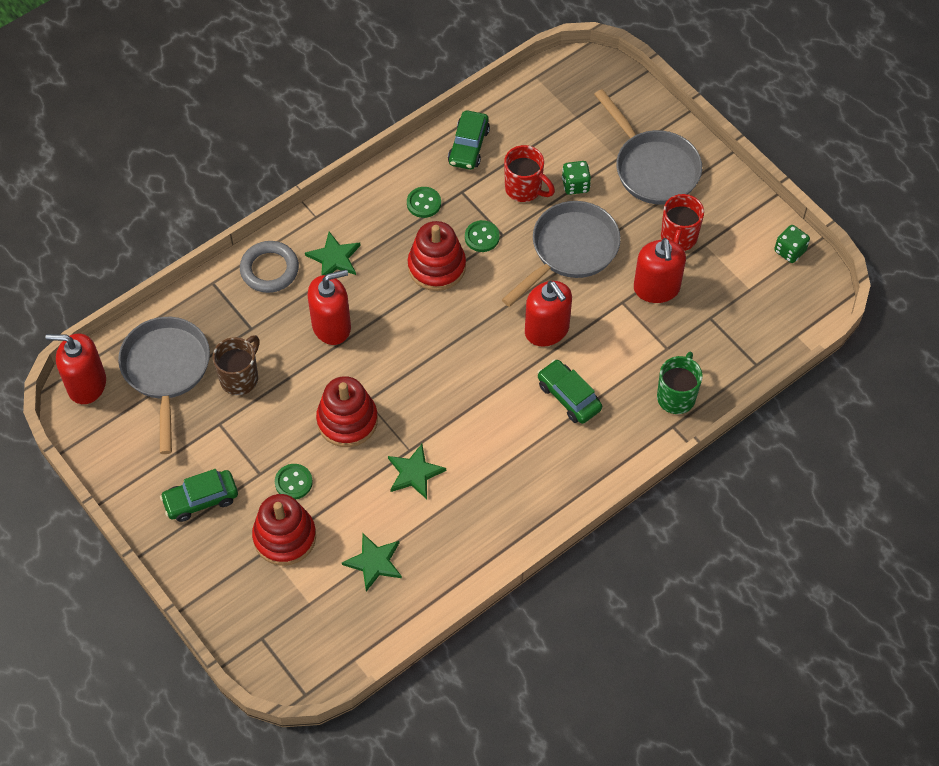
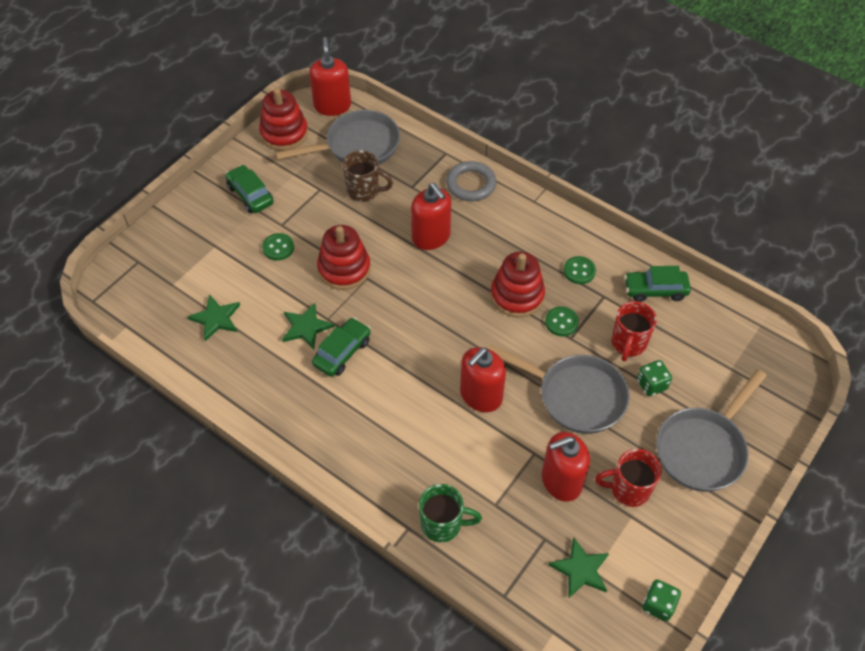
camera: 75 degrees right, 5 degrees down
(285, 537) = (228, 254): red stacking toy -> red stacking toy (284, 133)
(334, 258) = (498, 223): green star -> green star (580, 569)
(569, 396) = (415, 429): green car -> green car (342, 352)

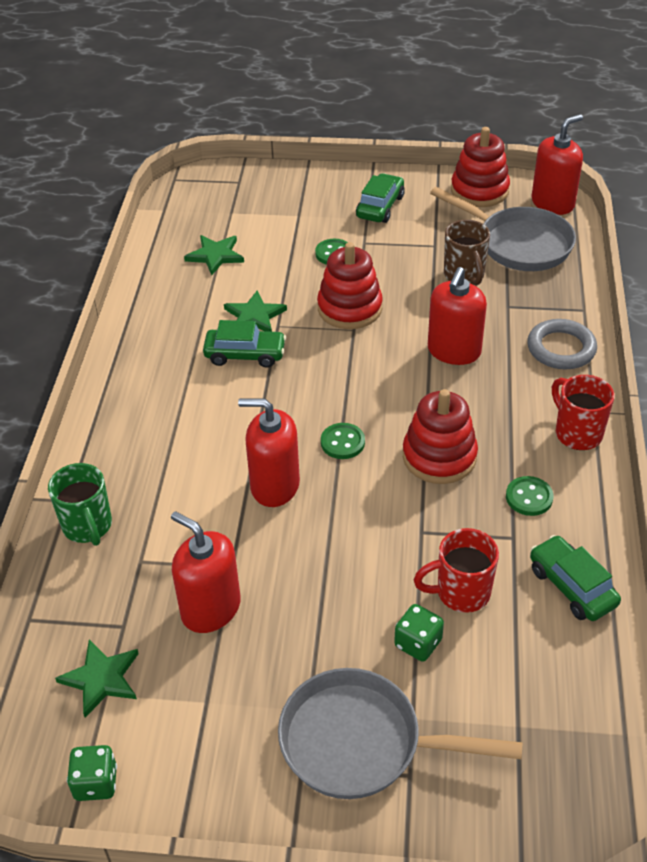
camera: 60 degrees right, 10 degrees down
(561, 322) = (436, 513): green button -> green button (342, 442)
(575, 396) = (340, 571): grey pan -> none
(628, 489) = (242, 682): red mug -> red mug (577, 433)

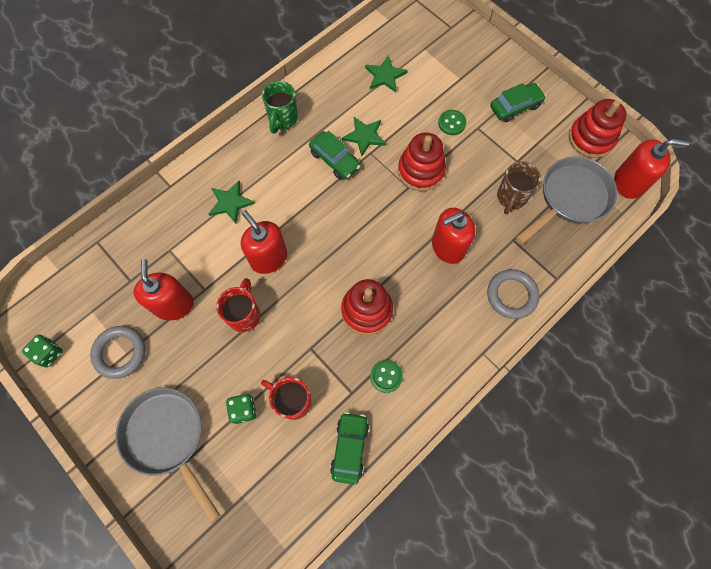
camera: 40 degrees right, 25 degrees up
(88, 527) = (165, 210): green mug -> green mug (283, 119)
(101, 678) = (97, 301): green star -> green star (230, 203)
(196, 707) = (120, 353): none -> grey ring
(342, 442) = (327, 259): green button -> none
(518, 244) = (570, 198): grey pan -> grey pan turned 120 degrees counterclockwise
(577, 433) = (457, 359): red mug -> red mug (244, 315)

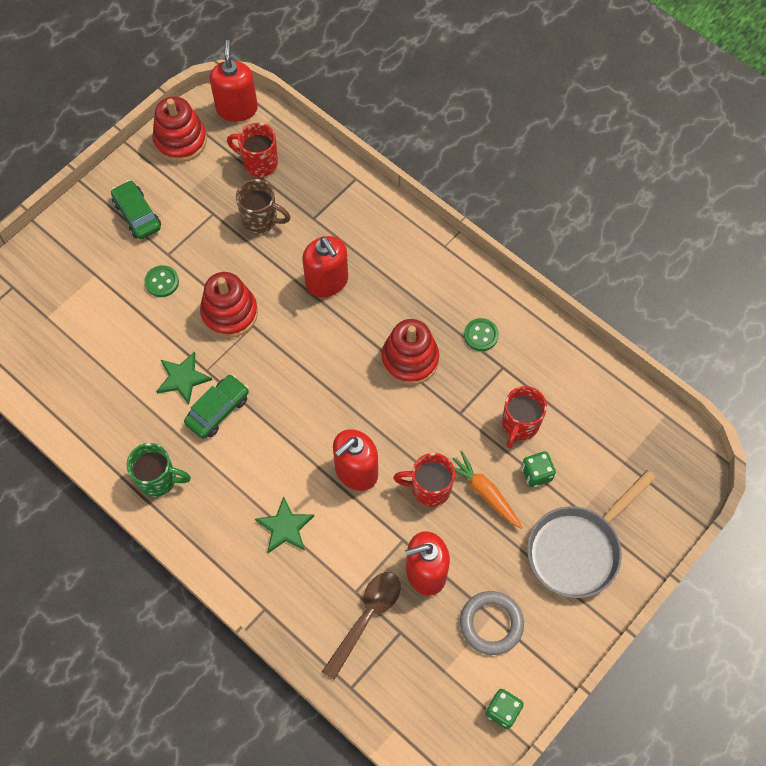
camera: 95 degrees left, 5 degrees down
(147, 256) = (366, 618): none -> brown spoon
(233, 361) = (484, 492): none -> orange carrot
(349, 448) = (559, 364): green car -> none
(385, 76) = (90, 361): green star -> none
(511, 295) = (378, 220): grey ring -> none
(570, 198) = (259, 163): grey pan -> red mug

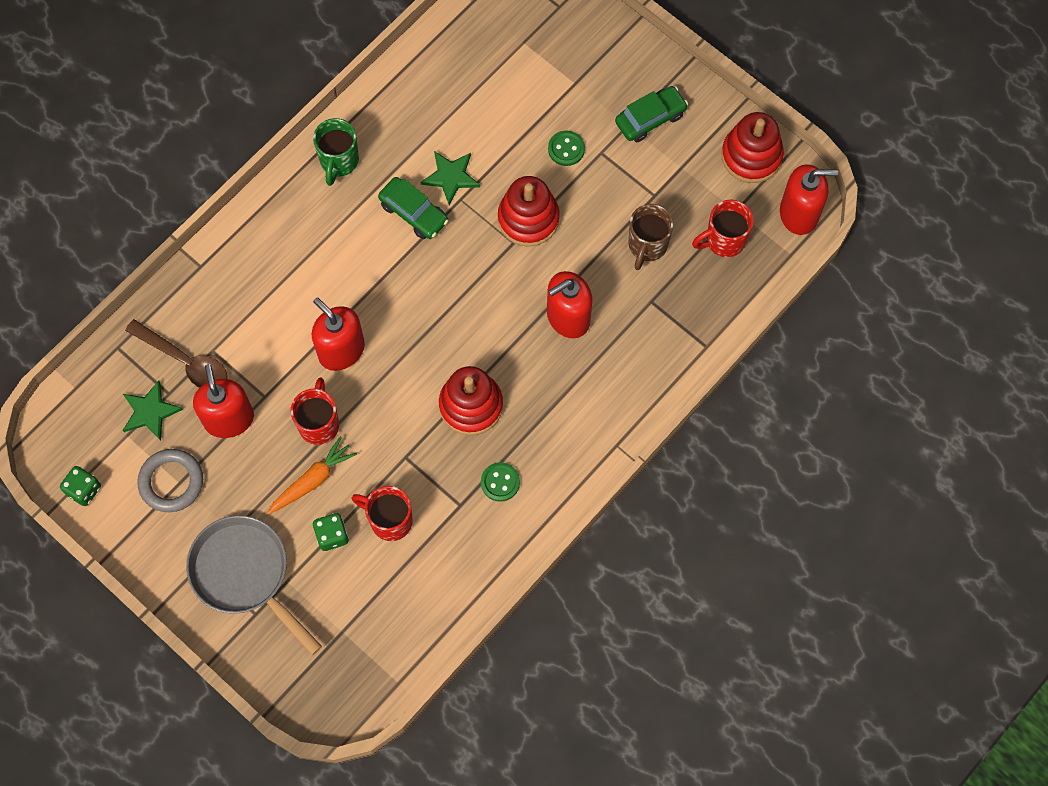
camera: 90 degrees right, 5 degrees up
(259, 163) = (724, 240): red mug -> red mug turned 135 degrees counterclockwise
(285, 527) = (283, 282): green star -> green star (150, 411)

